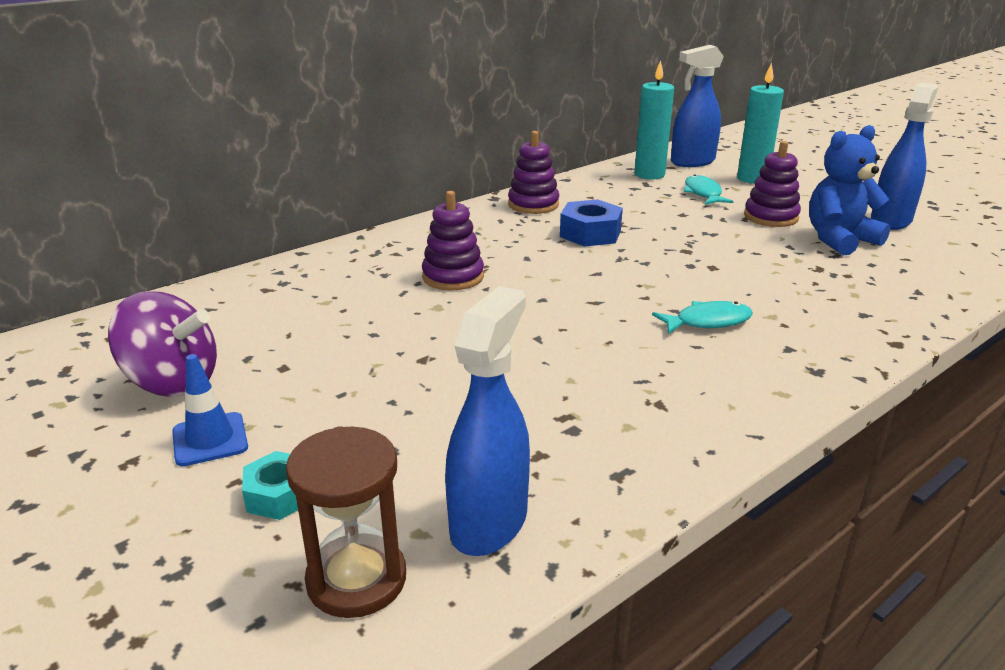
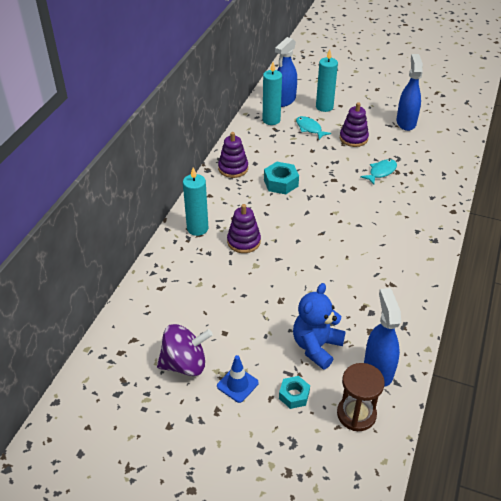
camera: 30 degrees left, 15 degrees up
(403, 246) = (197, 228): none -> turquoise candle
(590, 233) = (281, 183): blue nut -> turquoise nut
(708, 322) = (377, 227): turquoise fish -> turquoise fish (381, 172)
(839, 240) = (393, 146): blue teddy bear -> blue teddy bear (316, 346)

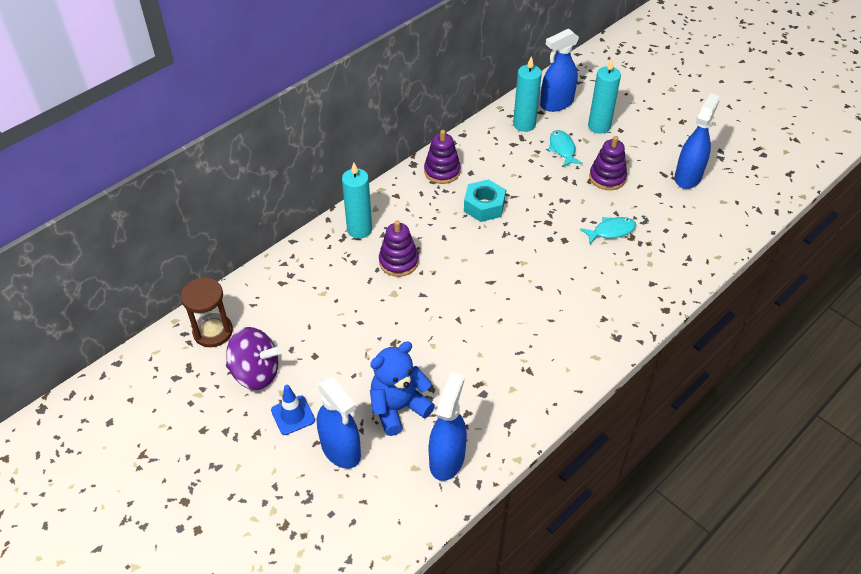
camera: 25 degrees right, 5 degrees up
(294, 395) = (341, 450): turquoise nut -> blue spray bottle
(356, 414) = (391, 496): brown hourglass -> brown hourglass (213, 331)

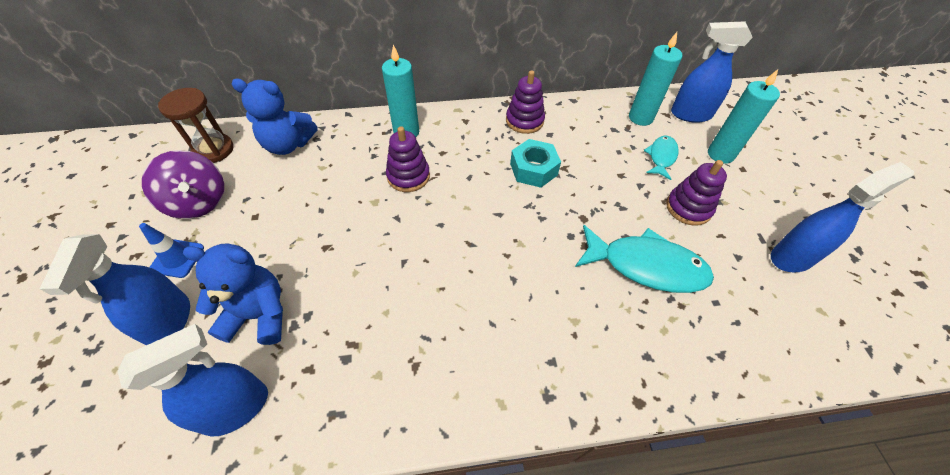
camera: 35 degrees right, 5 degrees up
(273, 292) = (288, 144): none -> blue teddy bear
(611, 231) = (646, 266): turquoise fish -> turquoise fish, size x1.82

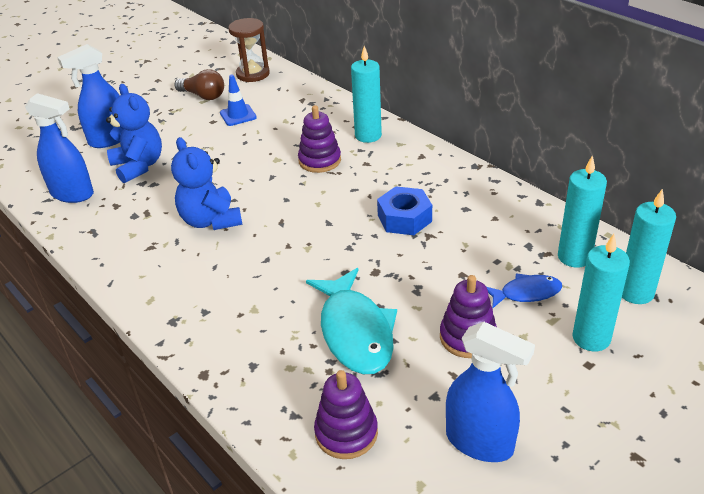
camera: 60 degrees right, 15 degrees down
(177, 258) = (154, 115): blue traffic cone -> blue traffic cone (238, 115)
(199, 202) = (203, 96): purple spinning top -> brown light bulb
(288, 144) = (291, 96): blue teddy bear -> blue teddy bear (211, 220)
(524, 121) = (465, 186): purple stacking toy -> purple stacking toy (346, 433)
(533, 169) = (404, 218): turquoise nut -> blue nut
(661, 157) = (526, 293): turquoise fish -> blue fish
(690, 114) = (635, 292): blue spray bottle -> turquoise candle

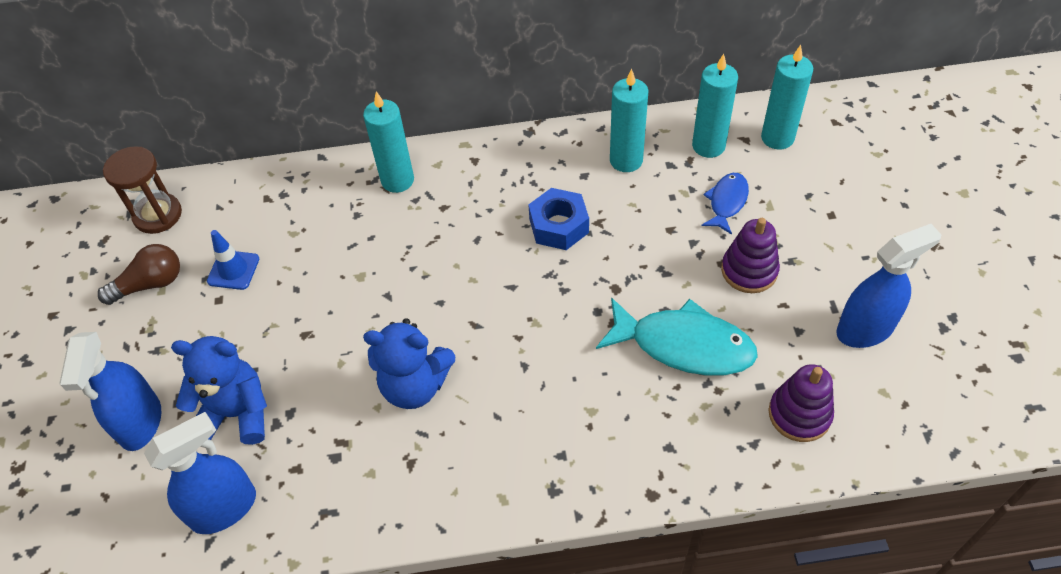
camera: 55 degrees left, 15 degrees up
(319, 160) = (401, 241): purple stacking toy -> none
(591, 338) = (806, 195): turquoise candle -> turquoise candle (626, 160)

